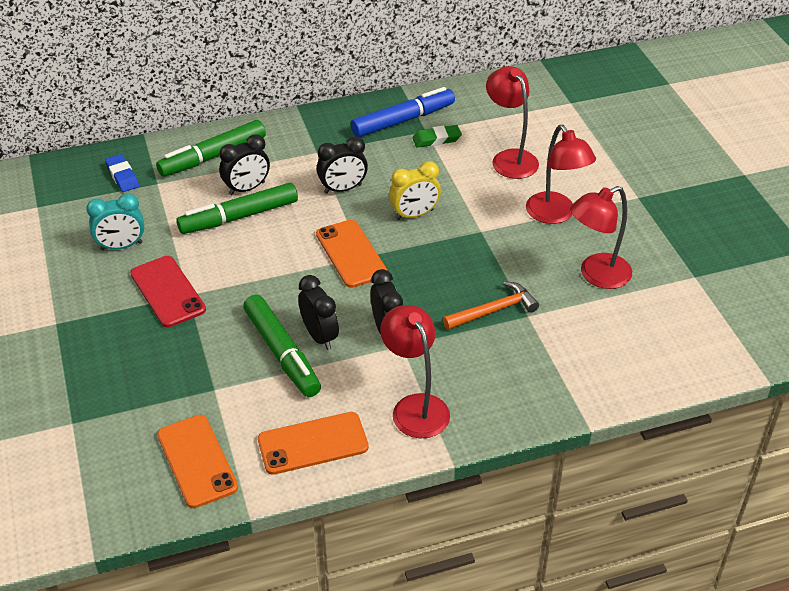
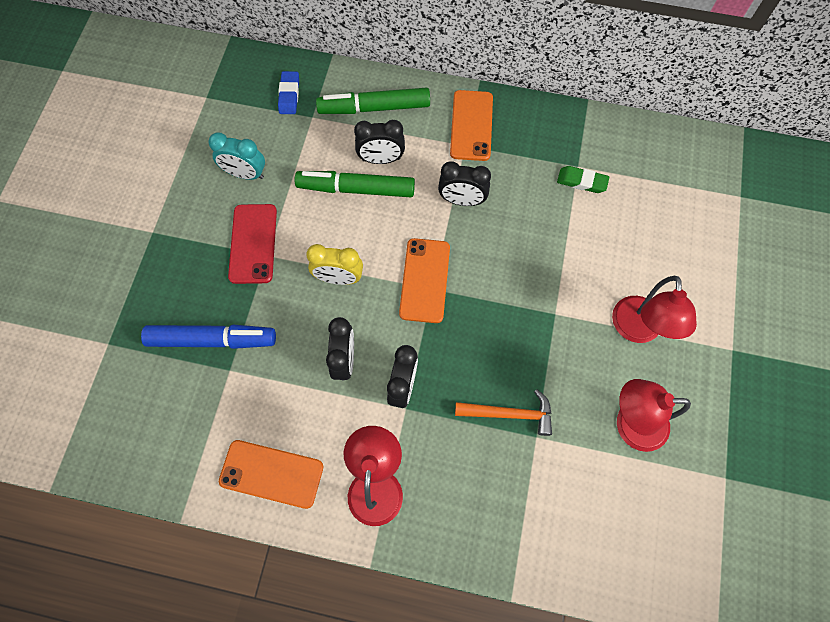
camera: 30 degrees right, 25 degrees up
(197, 461) = (174, 438): orange phone -> orange phone (471, 125)
(282, 353) = (304, 361): green marker -> none
(403, 120) = (564, 143): blue marker -> blue marker (212, 339)
(414, 215) = (507, 263): yellow clock -> yellow clock (339, 278)
(510, 158) = (637, 238): red lamp -> none

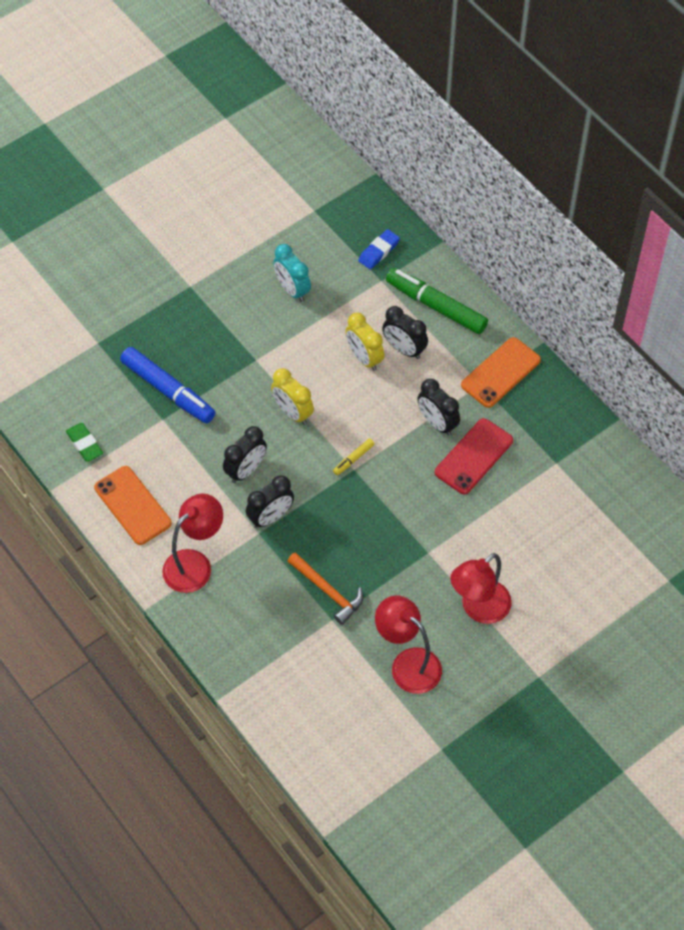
camera: 40 degrees right, 10 degrees down
(253, 243) = (253, 344): red phone -> red phone (474, 456)
(356, 189) = (364, 358): green marker -> yellow clock
(424, 280) = (353, 459): orange phone -> yellow marker
(582, 181) = (547, 476): green eraser -> green eraser (84, 444)

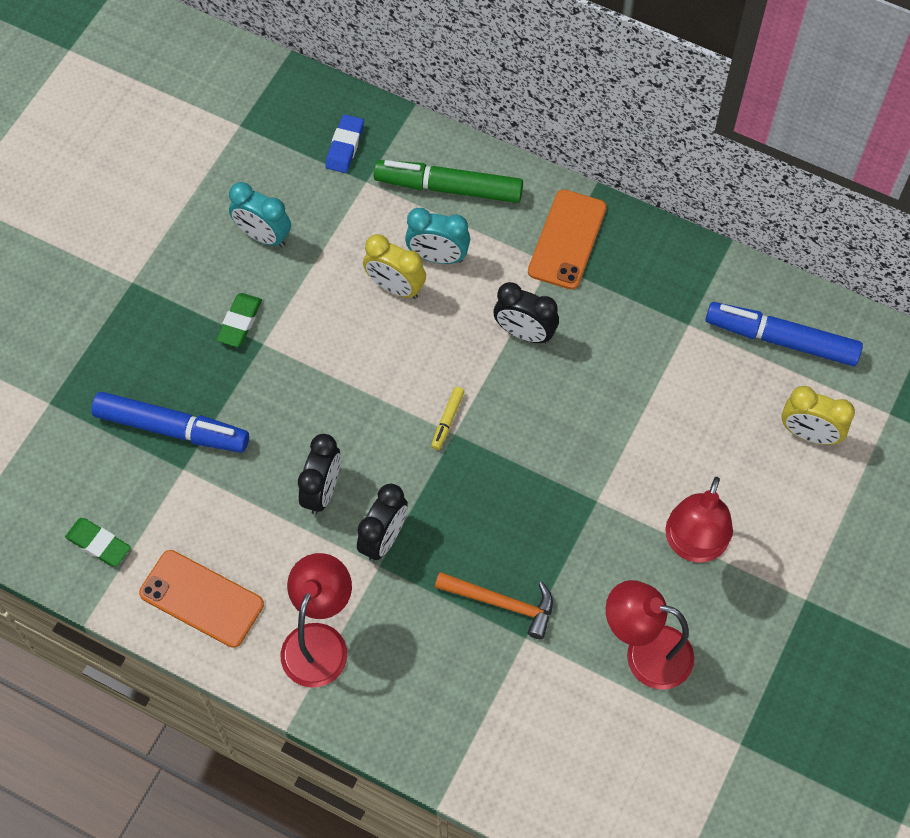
camera: 25 degrees left, 5 degrees up
(247, 340) = (240, 322): none -> green eraser
(293, 412) = (343, 392): yellow clock -> yellow clock (809, 434)
(404, 349) = (438, 257): black clock -> turquoise clock
(474, 456) = (589, 357): red phone -> none
(617, 499) = (781, 340): none -> blue marker

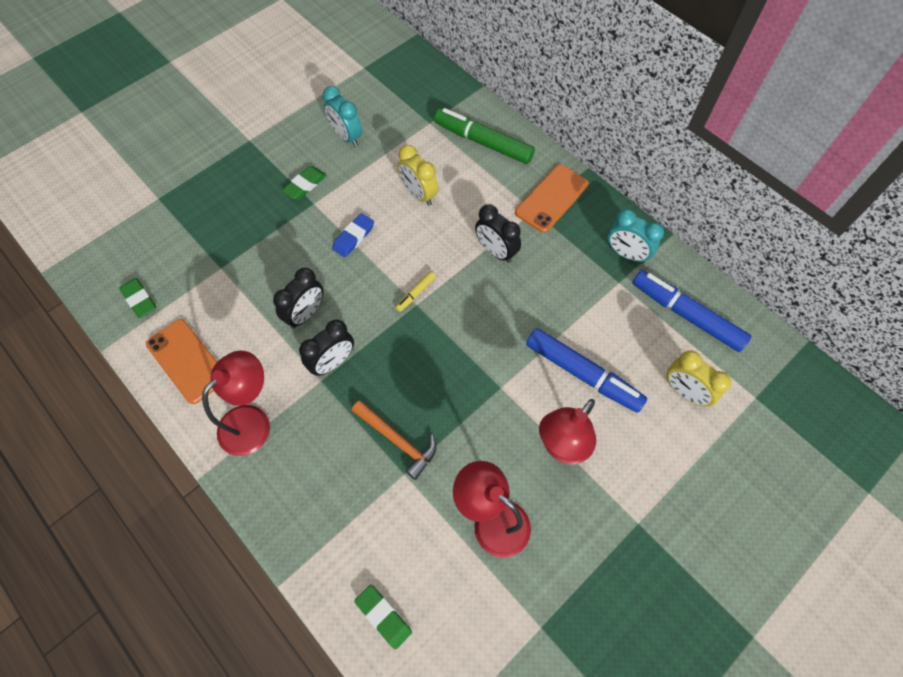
camera: 20 degrees right, 0 degrees up
(172, 428) = (227, 239): blue marker -> blue marker (583, 374)
(345, 146) = (425, 98): blue eraser -> blue eraser (353, 237)
(438, 257) = (456, 183): turquoise clock -> turquoise clock (626, 254)
(568, 795) = (383, 616): none -> green eraser

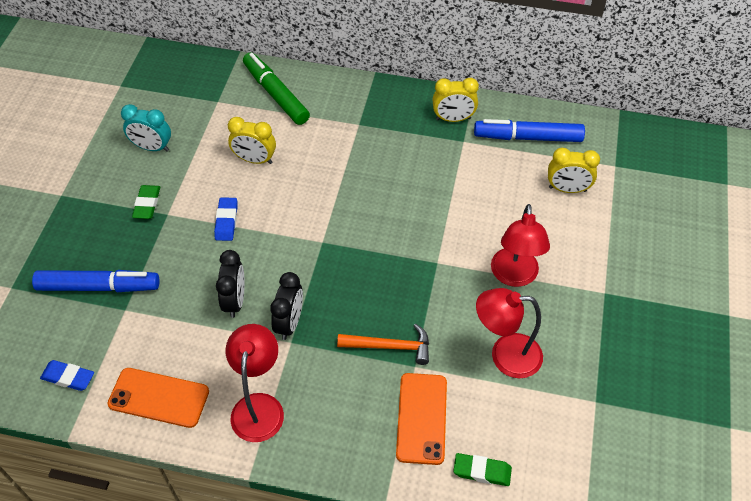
camera: 35 degrees left, 10 degrees down
(139, 299) = (68, 377): green eraser -> blue eraser
(415, 294) = (315, 234): yellow marker -> none
(483, 142) = (276, 94): green marker -> green marker turned 60 degrees clockwise
(496, 251) = (353, 169): black clock -> none
(552, 198) = (365, 108): orange phone -> orange phone (422, 418)
(583, 374) = (489, 218): blue marker -> blue marker (99, 286)
(626, 254) = (453, 119): turquoise clock -> yellow clock

